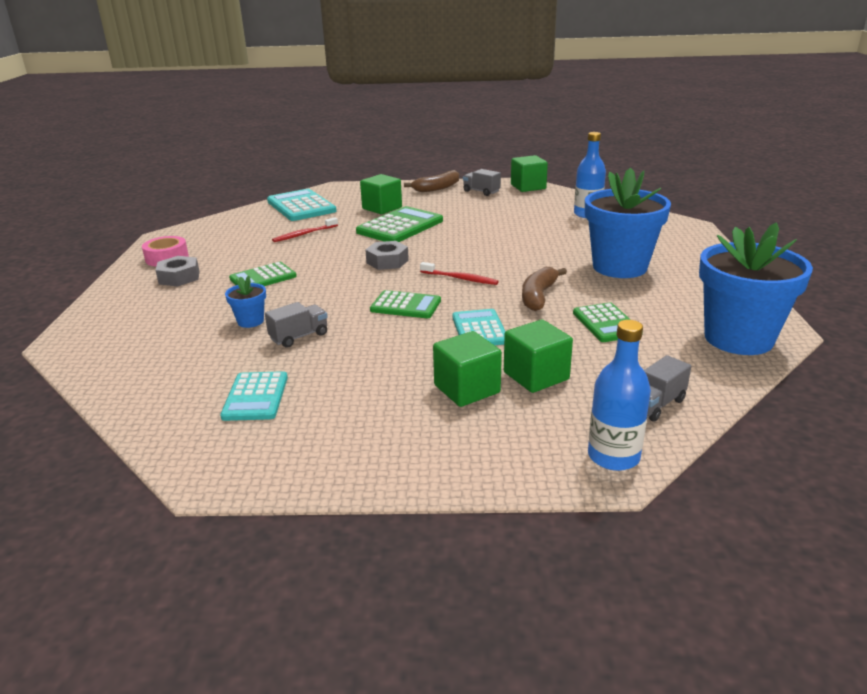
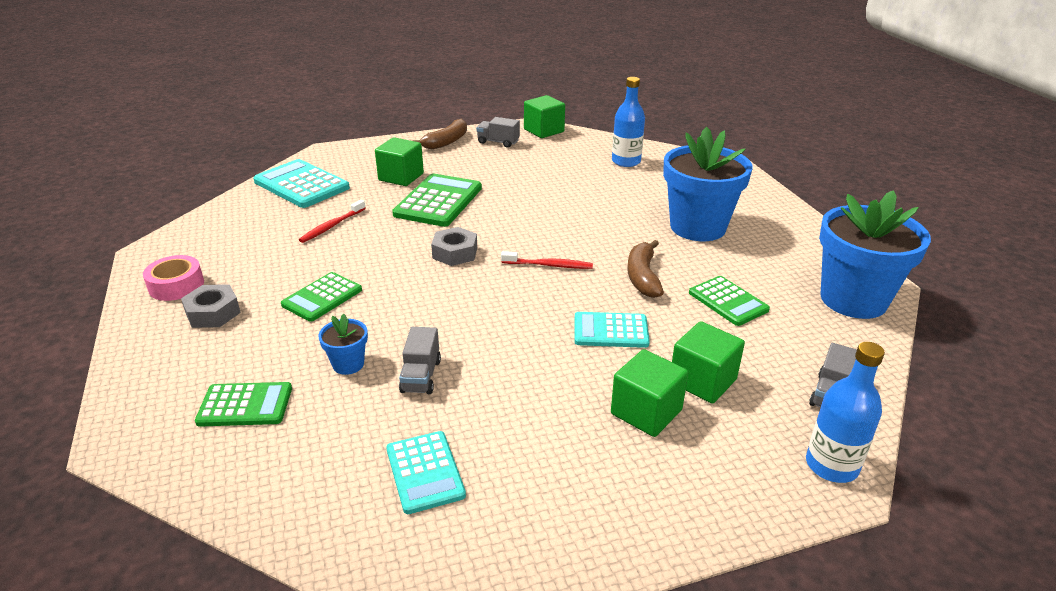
camera: 20 degrees left, 5 degrees up
(299, 336) = (421, 376): grey truck -> grey truck turned 150 degrees clockwise
(405, 305) = (513, 312): green calculator -> green calculator (245, 405)
(479, 329) = (611, 331): turquoise calculator -> turquoise calculator turned 60 degrees counterclockwise

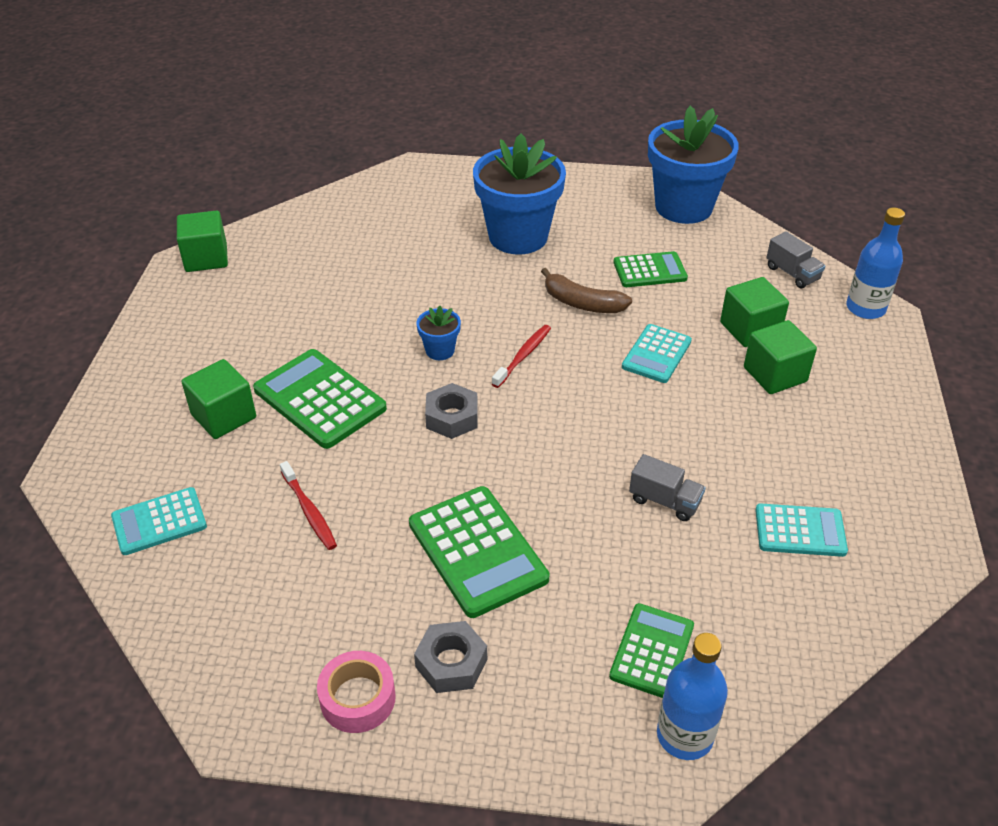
camera: 65 degrees left, 10 degrees up
(301, 185) = (159, 522): turquoise calculator -> turquoise calculator, size x0.63
(322, 297) = (477, 551): green calculator -> green calculator, size x1.58
(348, 364) = (619, 552): blue flower pot -> blue flower pot (440, 350)
(446, 142) = (155, 349): brown banana -> none
(498, 142) = (202, 304): grey truck -> none
(626, 161) = (345, 228): blue bottle -> blue bottle (684, 735)

